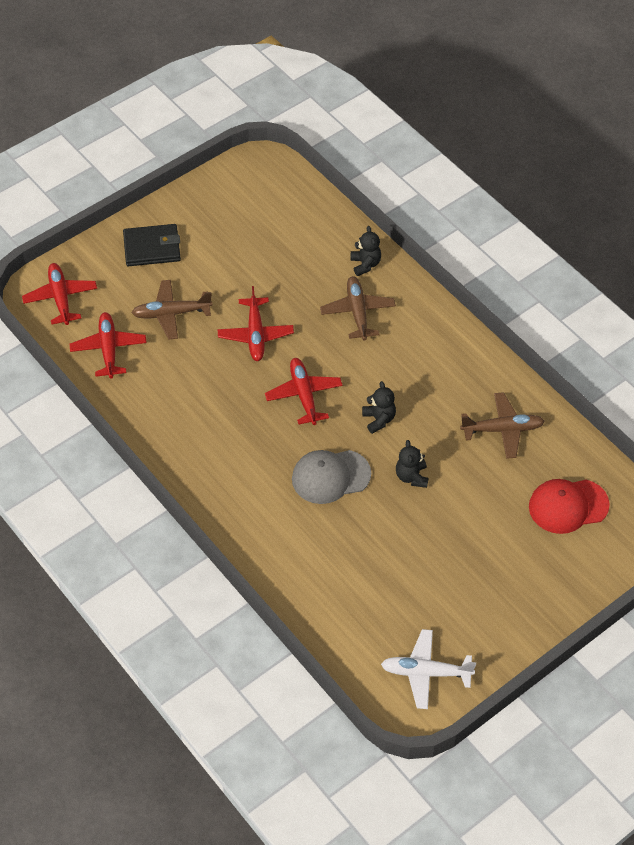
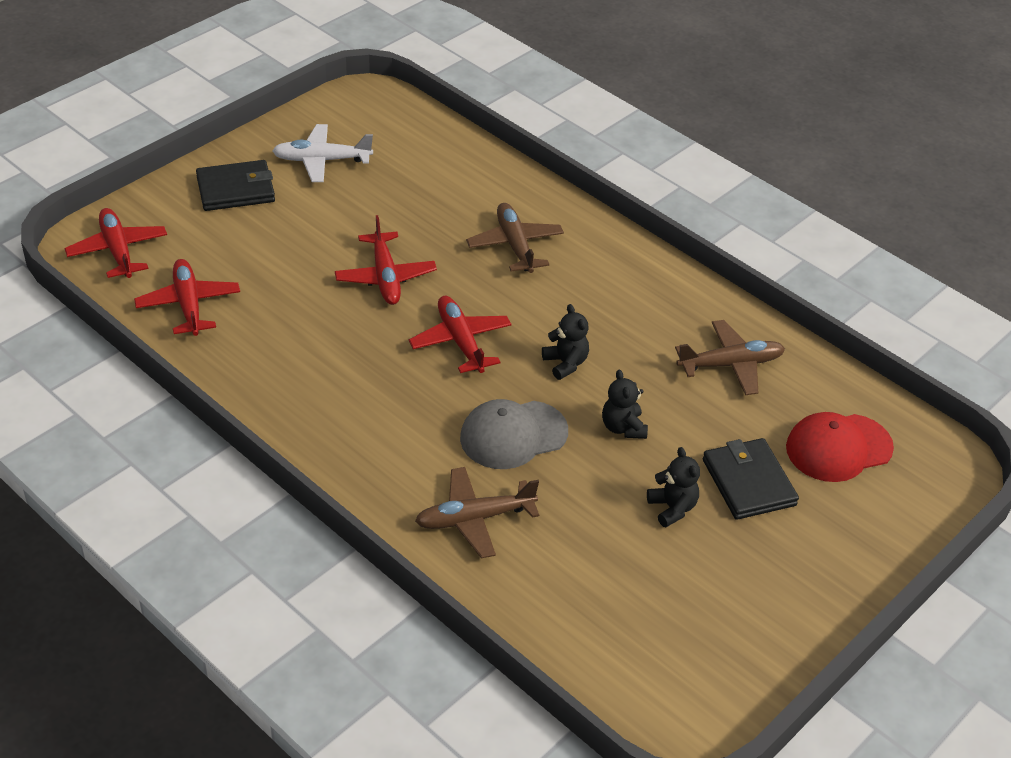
camera: 10 degrees left, 10 degrees down
(171, 314) = (270, 260): brown plane -> brown plane (474, 519)
(365, 264) = (515, 193): black teddy bear -> black teddy bear (672, 508)
(426, 673) = (695, 675): white plane -> white plane (322, 160)
(495, 529) = (748, 482): none -> black wallet

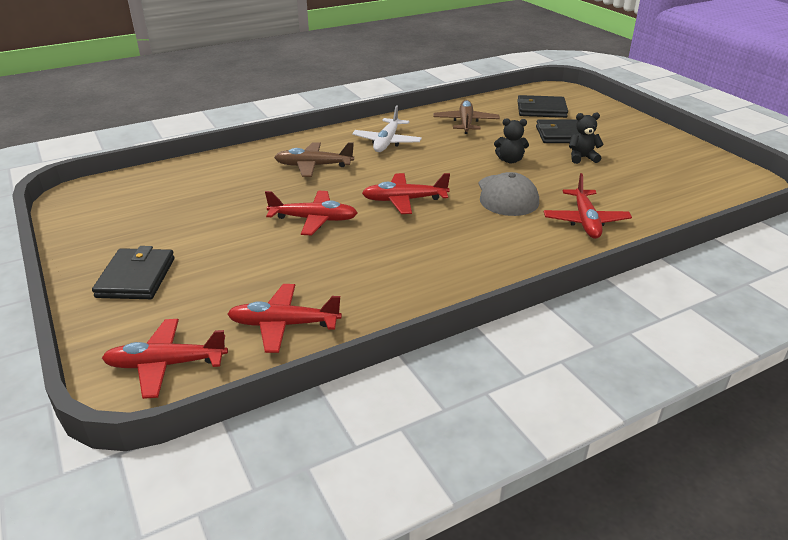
camera: 70 degrees left, 10 degrees down
(322, 160) = (139, 228): white plane -> white plane (387, 142)
(474, 519) = (585, 221): brown plane -> red plane
(565, 363) = (444, 168): black teddy bear -> none
(838, 448) = (541, 110): red cap -> black wallet

